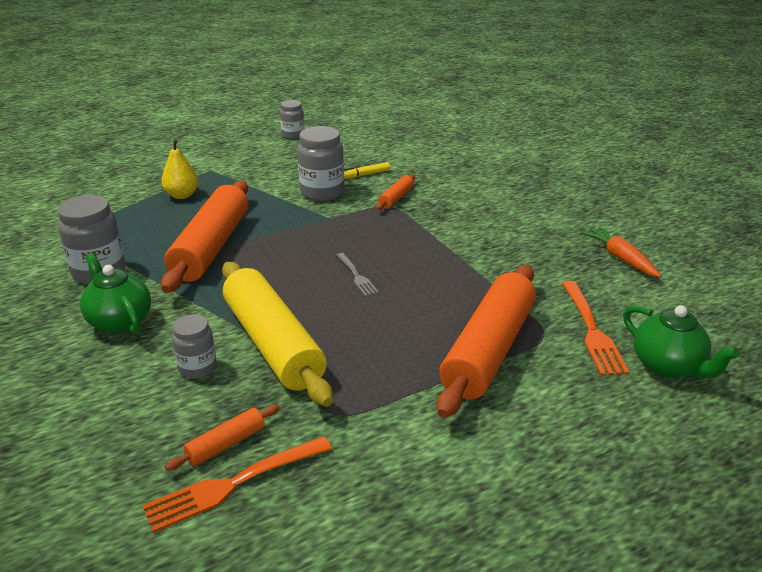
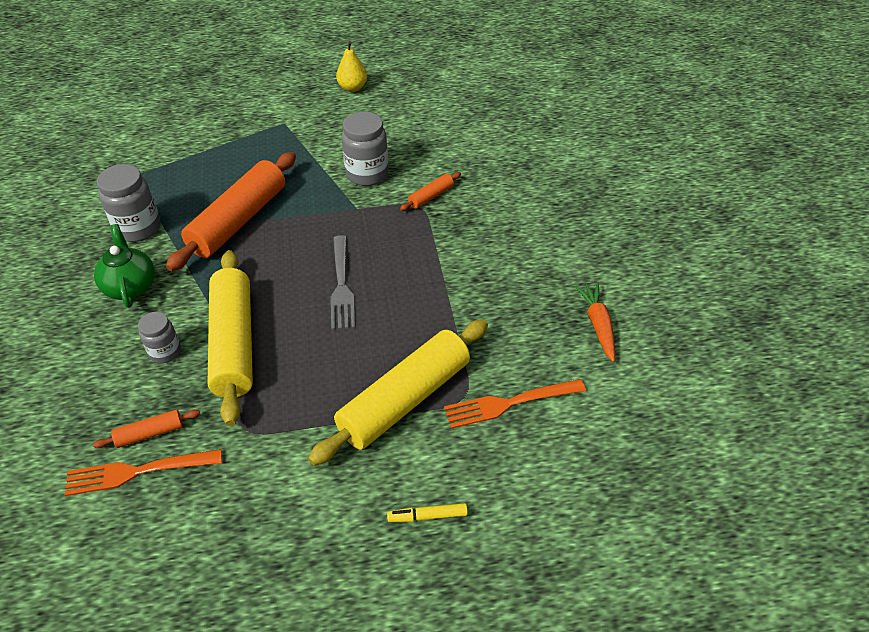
camera: 20 degrees right, 15 degrees up
(182, 195) = (244, 151): yellow pear -> yellow pear (352, 88)
(293, 135) = (381, 90): grey jar -> none
(356, 276) = (341, 285): grey fork -> grey fork, size x1.69
(364, 175) = (419, 159): yellow marker -> yellow marker (427, 516)
(489, 350) = (405, 400): orange rolling pin -> yellow rolling pin
(591, 330) = (510, 403): orange fork -> orange fork turned 60 degrees clockwise
(668, 366) = (552, 463): green teapot -> none

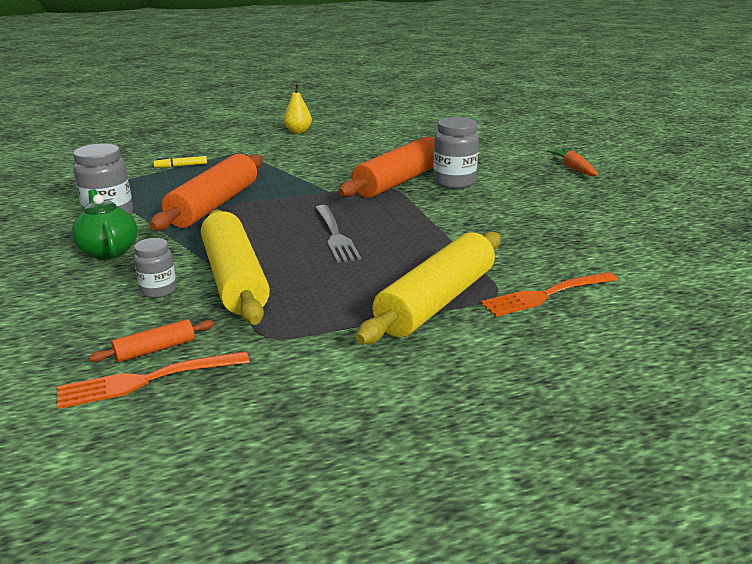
camera: 10 degrees left, 20 degrees down
(367, 174) = (332, 173): grey jar -> grey jar (454, 182)
(427, 516) = (505, 381): yellow marker -> yellow marker (181, 166)
(431, 196) = (398, 181): orange rolling pin -> orange rolling pin, size x2.33
(598, 325) = (600, 241): orange carrot -> orange carrot (573, 168)

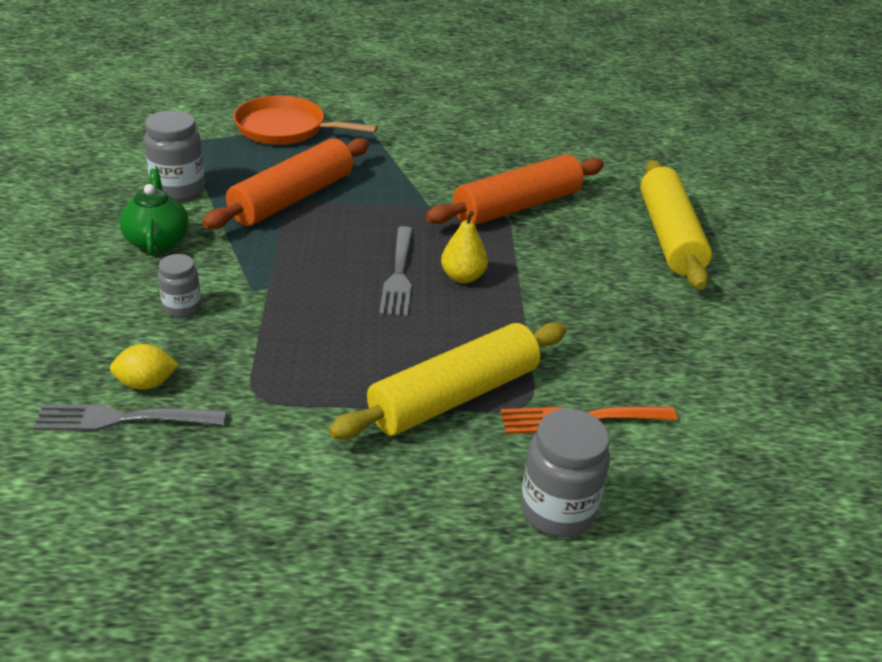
camera: 15 degrees right, 10 degrees up
(148, 380) = (125, 418): orange fork -> grey fork
(155, 349) = (146, 383): orange rolling pin -> yellow lemon
(181, 166) = (285, 129): yellow marker -> orange pan
(234, 279) = (262, 311): yellow rolling pin -> yellow rolling pin (669, 236)
(298, 132) = (444, 98): yellow pear -> yellow pear (462, 277)
(454, 182) = (582, 222): grey jar -> grey jar (557, 510)
(573, 168) = (748, 231): orange carrot -> none

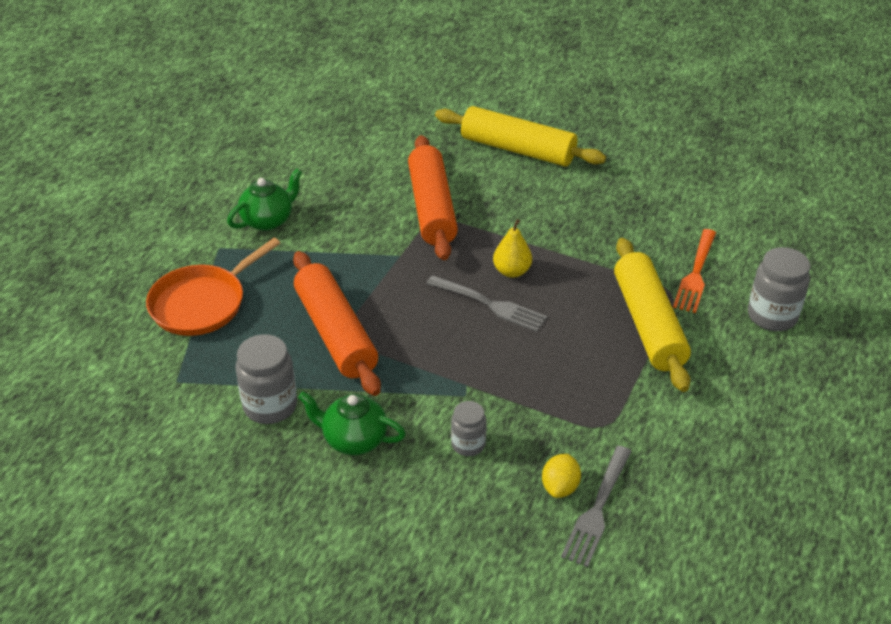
camera: 60 degrees left, 5 degrees up
(416, 130) = (268, 220): none -> green teapot

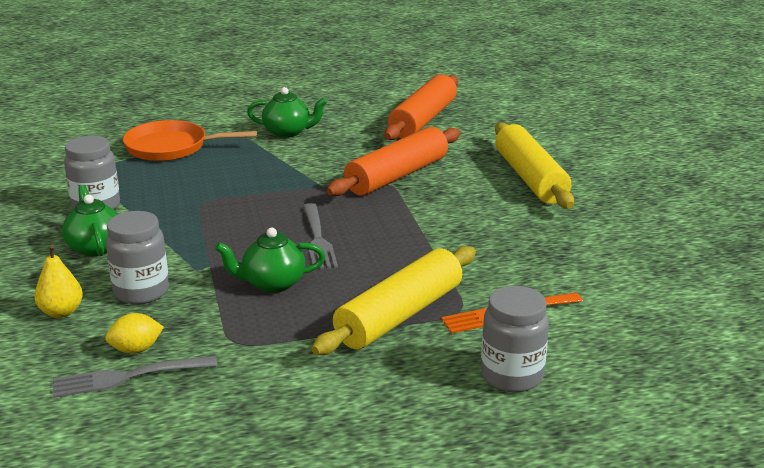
camera: 50 degrees right, 15 degrees down
(335, 333) = (201, 198): orange rolling pin -> orange rolling pin (422, 120)
(468, 444) = (141, 292): grey jar -> grey jar, size x1.64
(512, 271) = (372, 232): yellow pear -> yellow pear (61, 312)
(534, 364) = (272, 283): none -> green teapot

